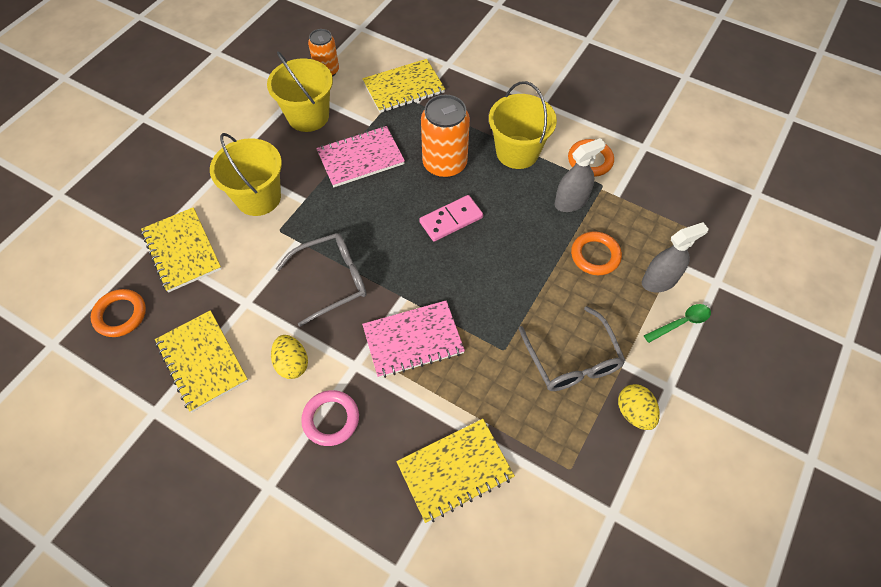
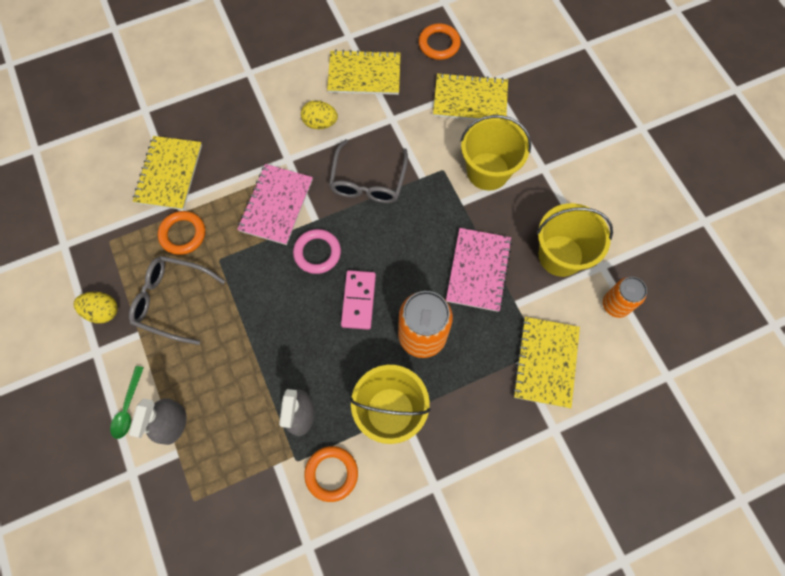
camera: 125 degrees right, 10 degrees up
(331, 419) = (262, 125): pink ring -> pink ring (317, 253)
(595, 255) = (236, 391): orange ring -> orange ring (183, 234)

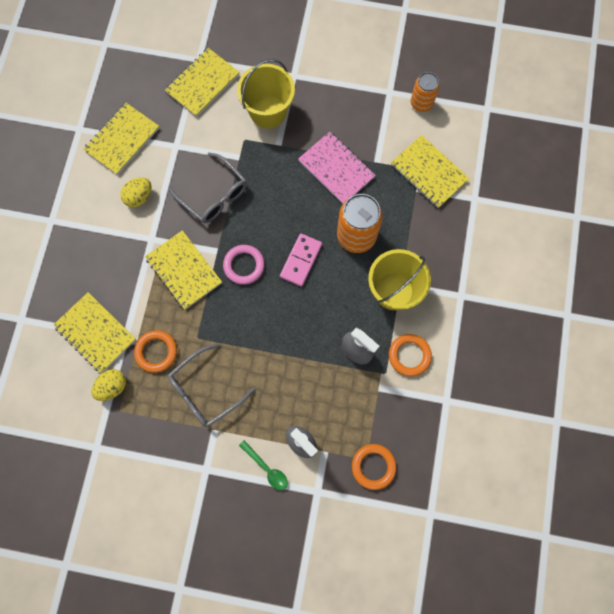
camera: 55 degrees left, 5 degrees up
(102, 311) = (176, 447): yellow egg -> yellow egg (112, 387)
(276, 205) = (184, 270): pink notebook -> yellow notebook
(359, 300) = (301, 260): pink domino -> pink domino turned 75 degrees clockwise
(439, 44) = (139, 72): orange ring -> orange ring (373, 466)
(560, 255) = (364, 111): yellow bucket -> none

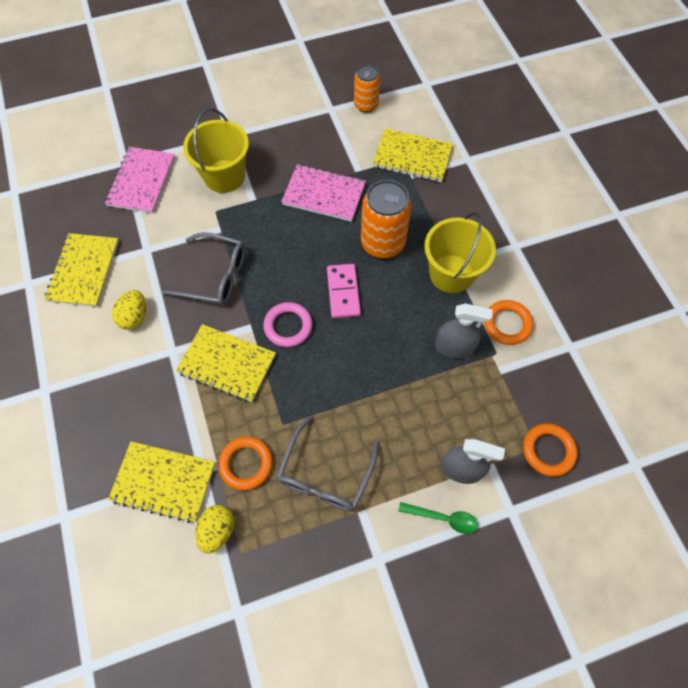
camera: 30 degrees left, 10 degrees down
(202, 83) = (141, 181): yellow notebook -> pink notebook

